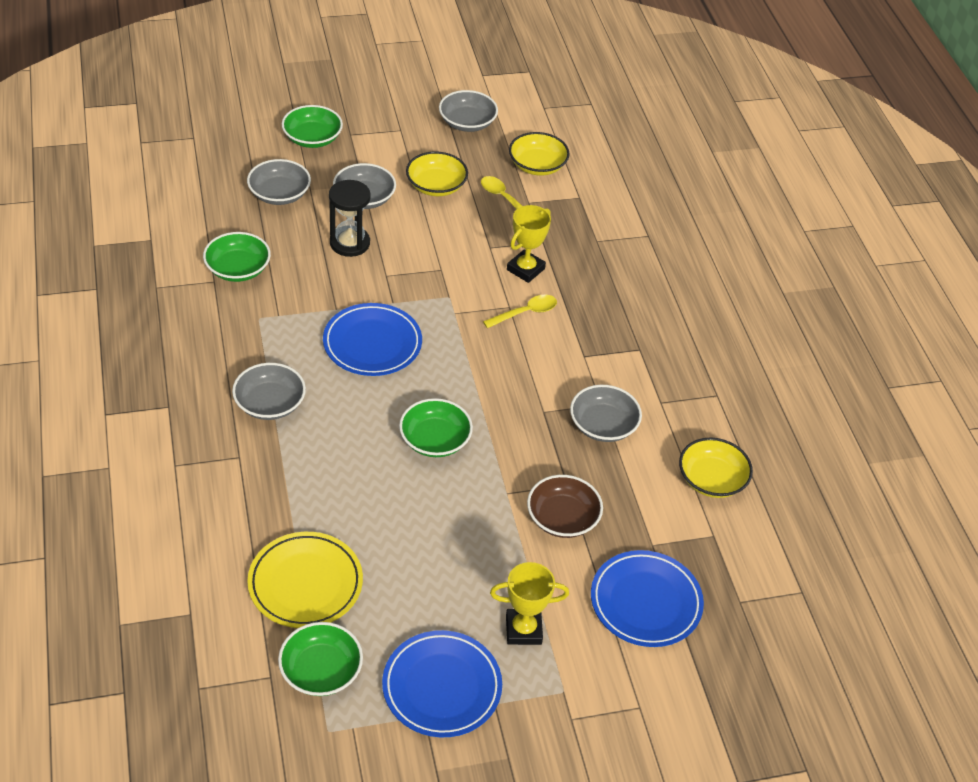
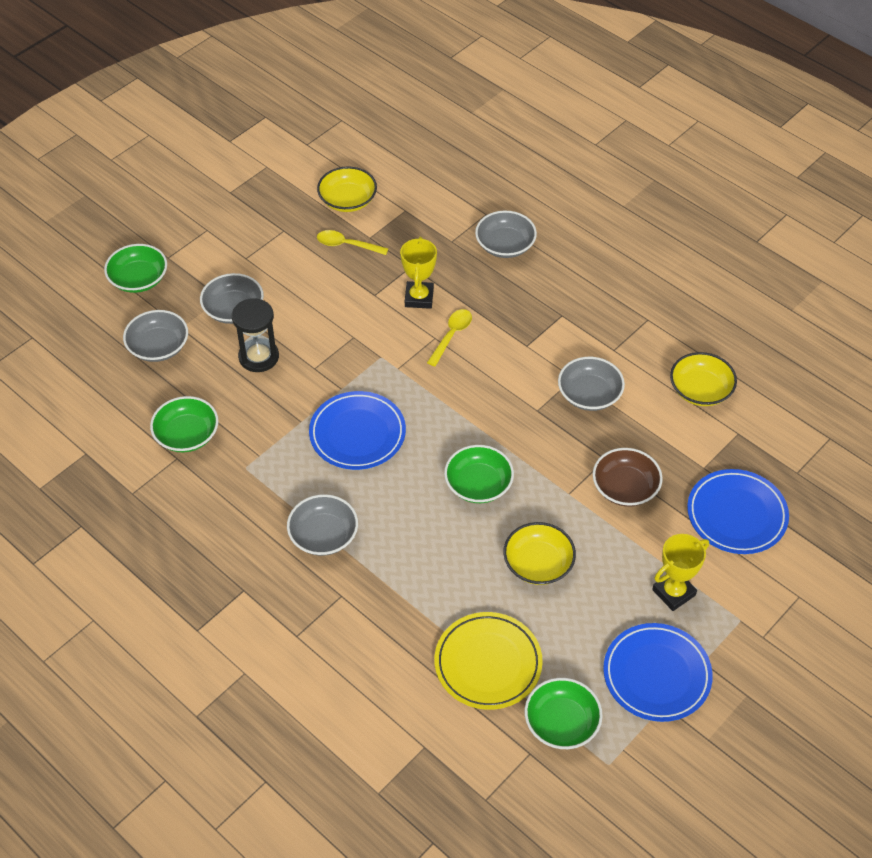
camera: 30 degrees left, 5 degrees up
(436, 186) = (282, 264): yellow bowl -> yellow bowl (538, 564)
(467, 122) = (256, 192): grey bowl -> grey bowl (505, 245)

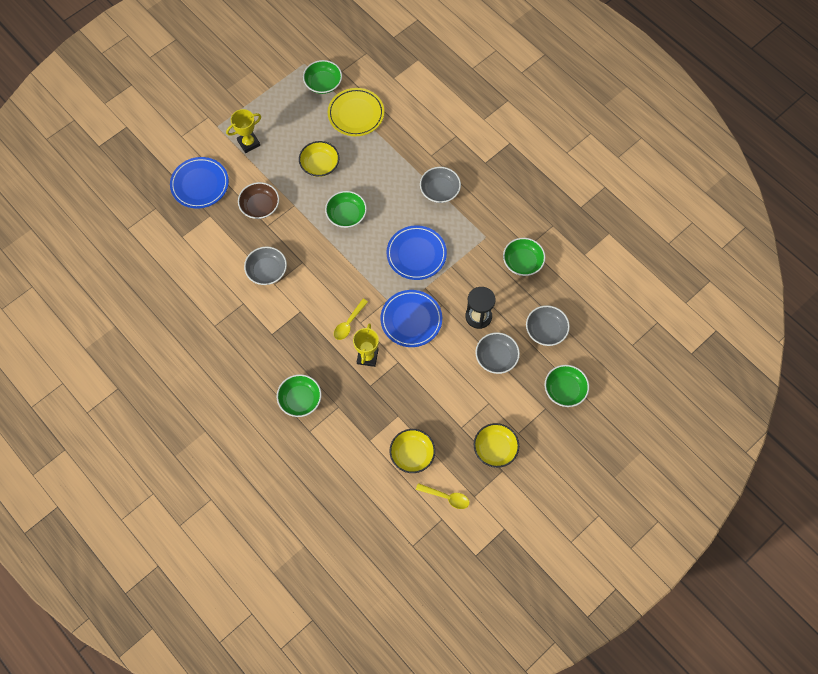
camera: 175 degrees left, 15 degrees up
(347, 245) = (415, 409): yellow spoon -> yellow spoon (446, 497)
(505, 245) = (300, 399): grey bowl -> green bowl
(656, 675) = (269, 102): blue plate -> blue plate (411, 320)
(700, 390) = (195, 268): yellow bowl -> yellow bowl (495, 448)

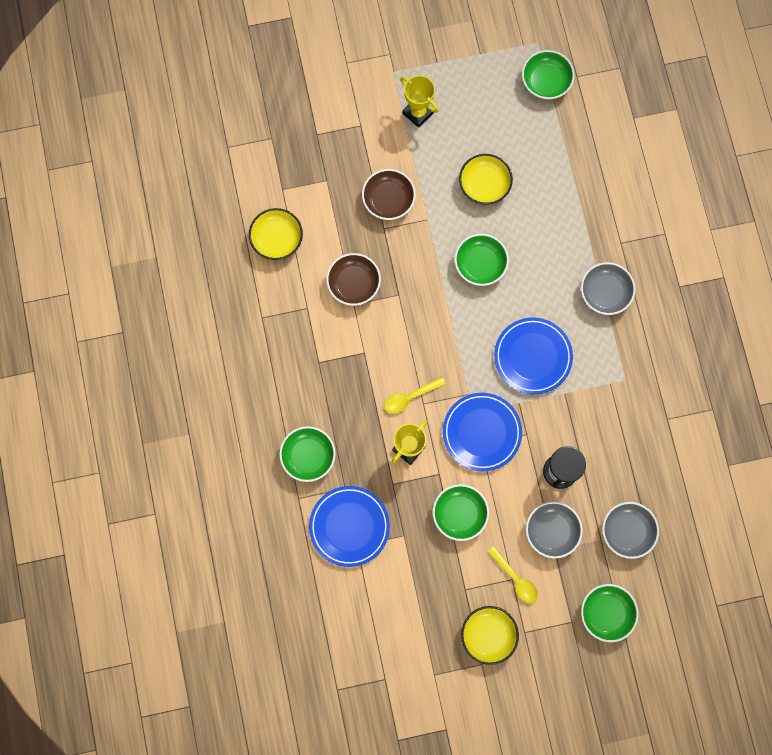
camera: 30 degrees right, 10 degrees up
(200, 184) = (335, 135): blue plate -> blue plate (349, 526)
(249, 143) = (418, 113): yellow trophy -> yellow trophy turned 45 degrees clockwise
(267, 271) = (354, 283): grey bowl -> brown bowl
(356, 114) = (562, 142): yellow plate -> none
(412, 454) = (394, 588): yellow bowl -> yellow bowl (277, 238)
(446, 497) = (404, 658): yellow spoon -> yellow spoon (515, 579)
(522, 262) = (650, 434): green bowl -> green bowl (459, 514)

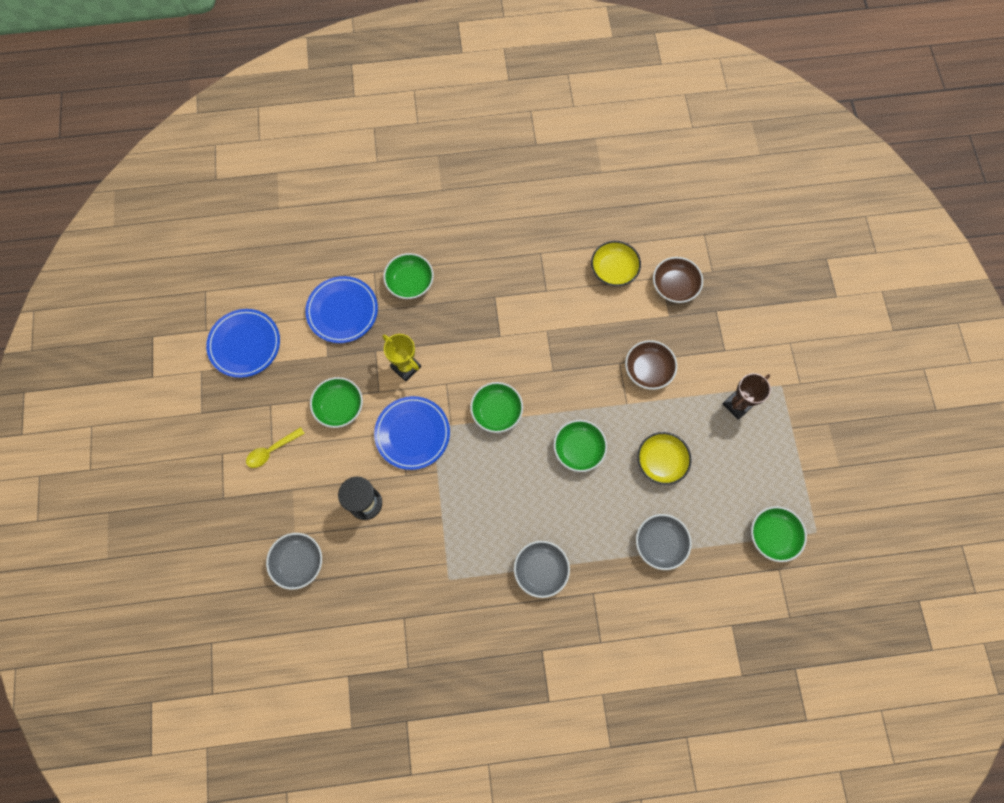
camera: 95 degrees right, 5 degrees down
(354, 283) = (567, 332): brown bowl -> brown bowl (674, 286)
(410, 397) = (453, 372): yellow spoon -> none
(418, 113) = (737, 404): yellow trophy -> brown trophy
(488, 635) = (226, 421): yellow bowl -> none
(532, 357) = (481, 489): blue plate -> blue plate (245, 344)
(552, 531) = (310, 489): grey bowl -> grey bowl (660, 543)
(606, 613) = (224, 532): green bowl -> green bowl (496, 411)

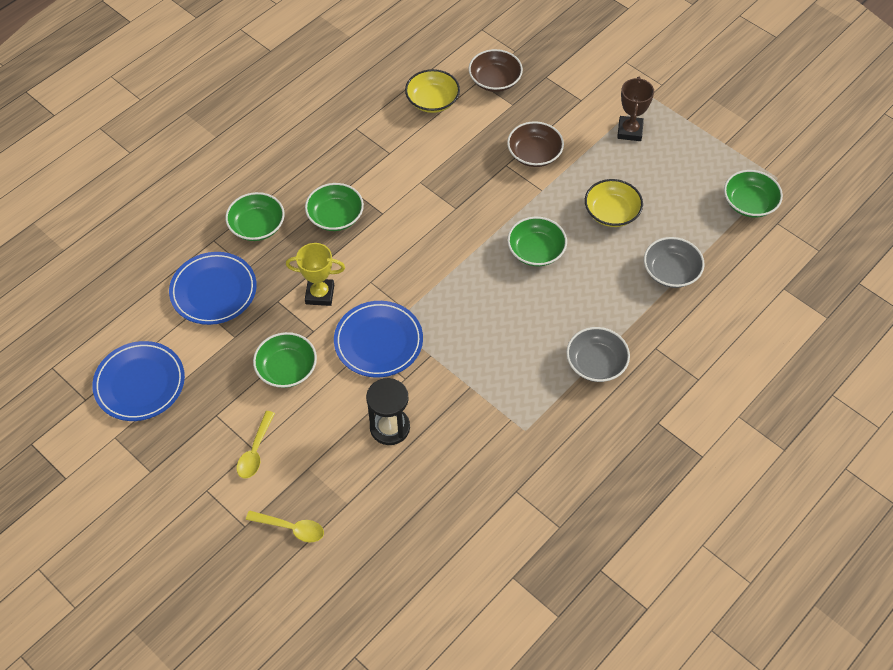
camera: 40 degrees left, 15 degrees down
(248, 523) = (291, 528): none -> yellow spoon
(298, 562) = (373, 522): grey bowl -> none
(496, 411) = (437, 271): green bowl -> green bowl (335, 216)

